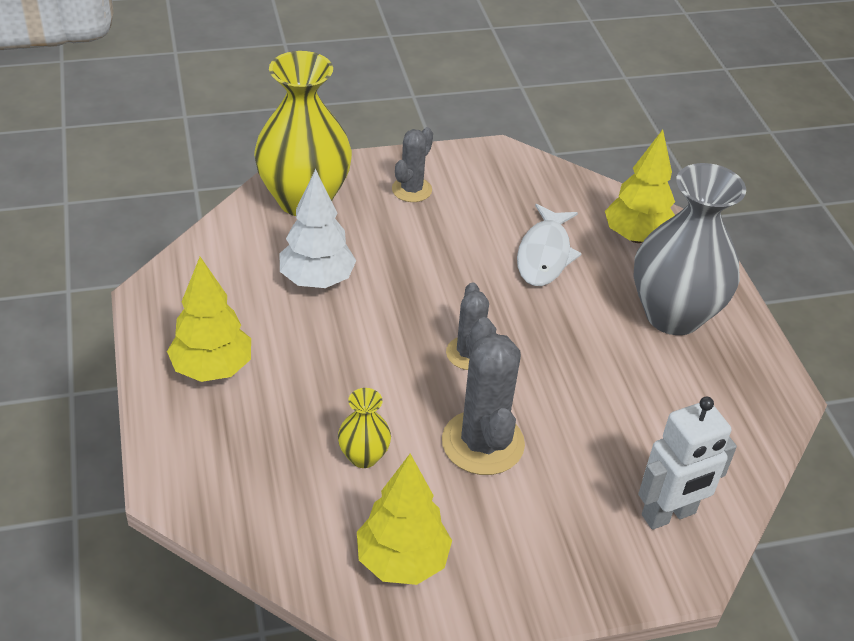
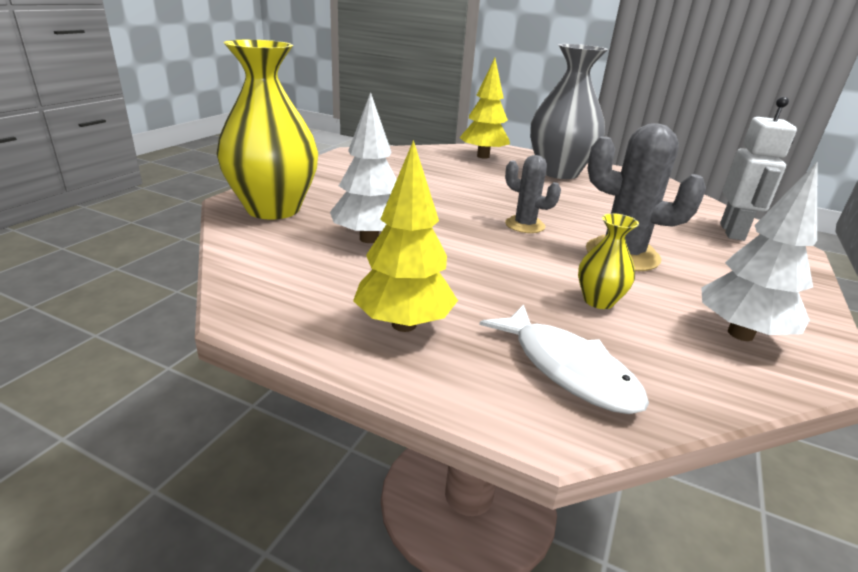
camera: 50 degrees left, 15 degrees down
(402, 561) = (740, 334): yellow tree -> white tree
(411, 190) = (336, 180): grey cactus -> none
(544, 254) = (462, 176): white fish -> white fish (567, 369)

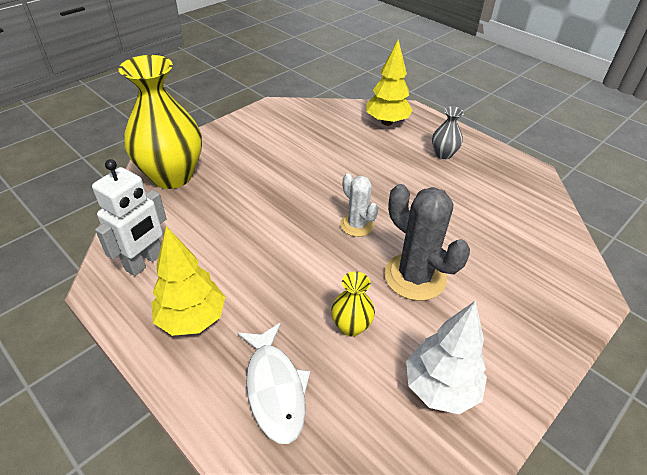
camera: 20 degrees right, 15 degrees up
(369, 239) = (221, 222): white tree -> none
(525, 225) = (357, 225): grey cactus -> white cactus
(558, 172) = (443, 154): grey vase -> grey vase, size x0.45
(732, 232) = (551, 265): white robot -> white robot (145, 262)

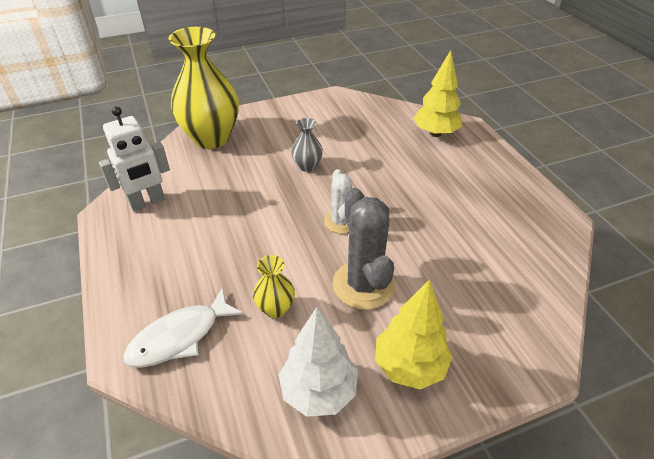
camera: 25 degrees right, 0 degrees up
(192, 319) = (153, 259): yellow tree -> yellow tree (409, 366)
(275, 388) = (180, 336): white fish -> white fish turned 45 degrees clockwise
(443, 154) = (473, 178): grey vase -> grey vase (307, 166)

